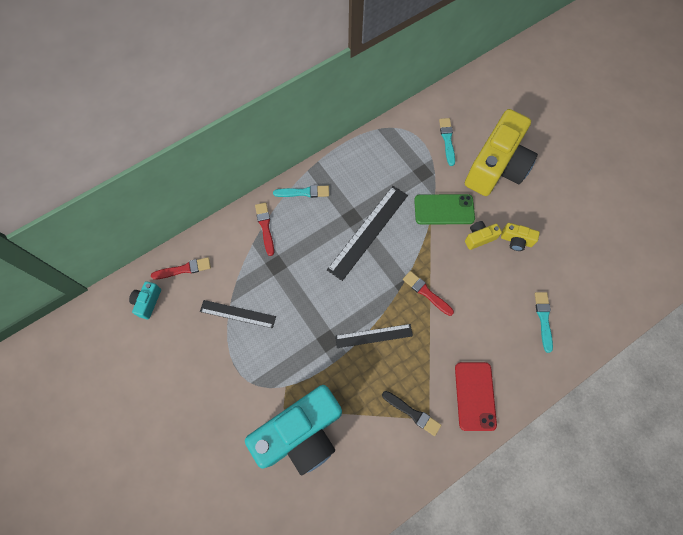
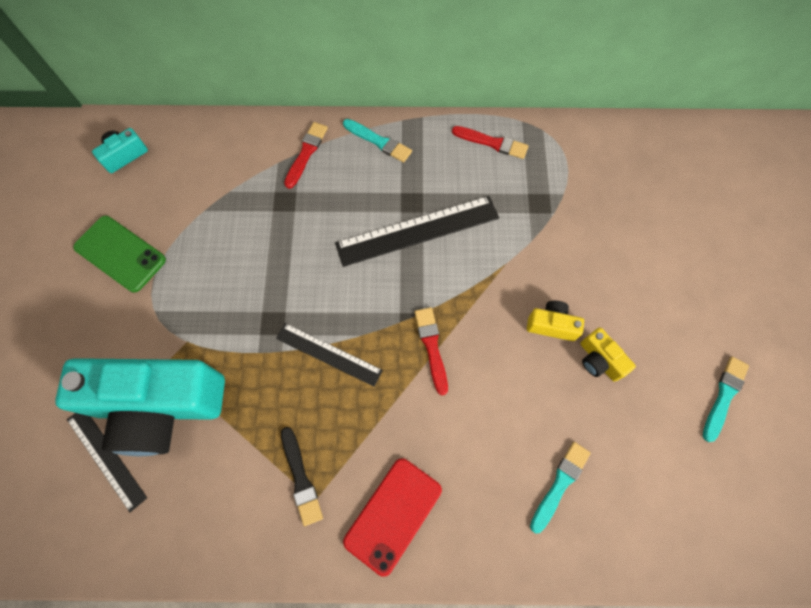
camera: 35 degrees right, 0 degrees up
(184, 269) = (187, 145): red brush -> red brush (492, 143)
(238, 314) = (202, 227): black ruler -> black ruler (106, 458)
(444, 209) = (532, 263): green phone -> green phone (120, 254)
(447, 140) = (601, 183): turquoise brush -> turquoise brush (724, 396)
(496, 167) = (642, 253): yellow camera -> none

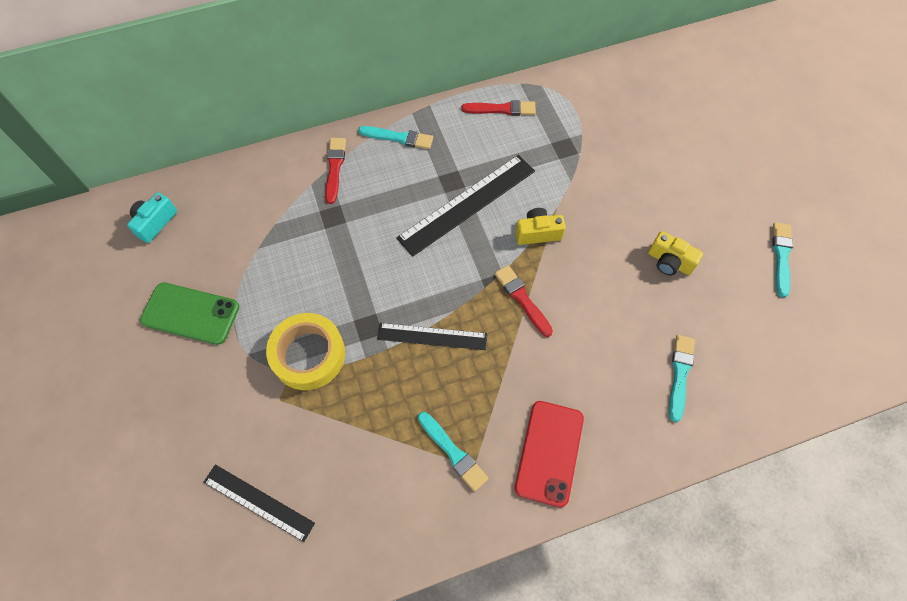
camera: 20 degrees left, 5 degrees down
(160, 406) = (292, 437): turquoise camera -> none
(207, 331) = (308, 355): none -> yellow tape
(301, 478) = (453, 452): black brush -> turquoise brush
(551, 325) = (617, 246): yellow camera -> yellow camera (538, 233)

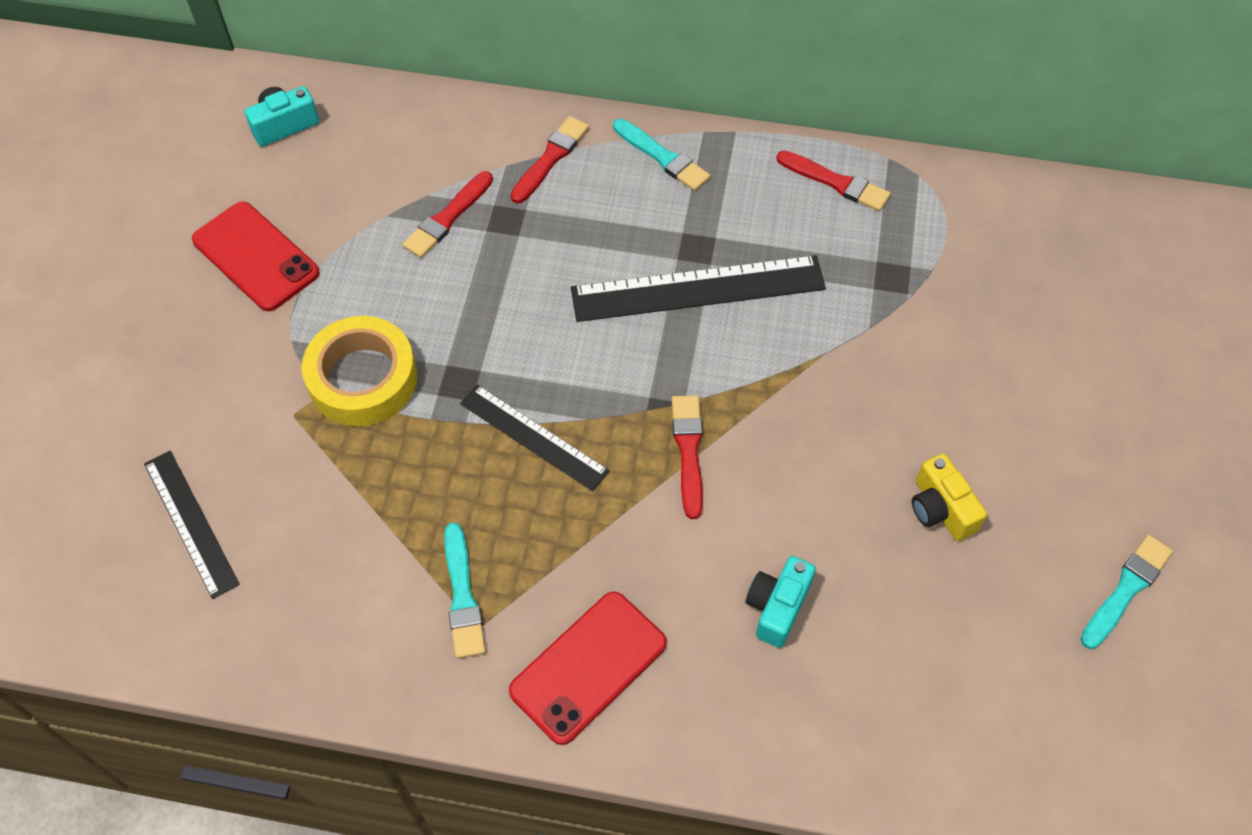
camera: 30 degrees right, 5 degrees down
(190, 314) = (255, 257): green phone -> red phone
(296, 232) = (447, 218): none -> red brush
(538, 233) = (771, 375): yellow camera -> none
(624, 361) = (777, 607): none -> turquoise camera
(680, 374) = (846, 667): turquoise brush -> none

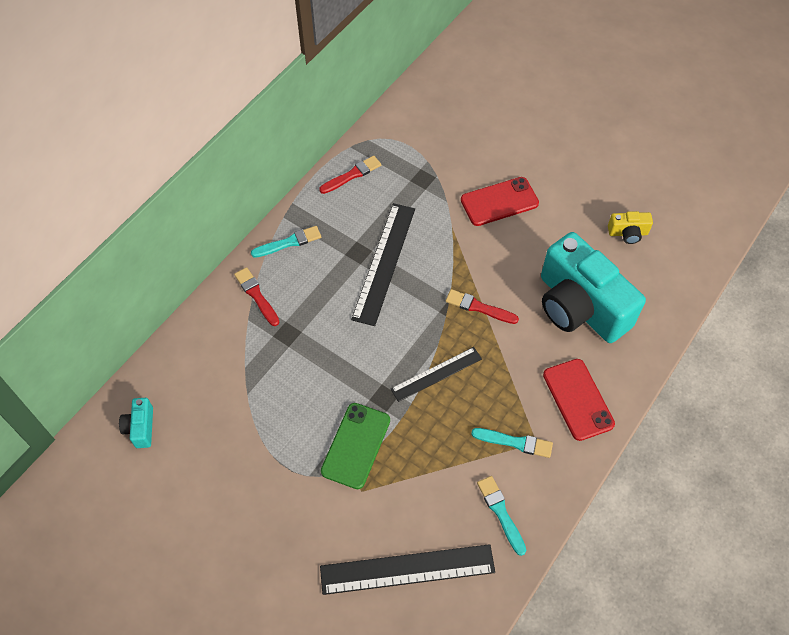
camera: 65 degrees left, 0 degrees up
(190, 523) = (407, 569): black ruler -> black ruler, size x1.60
(255, 257) = (236, 476): red phone -> red phone (499, 202)
(363, 379) = (356, 445): yellow tape -> green phone
(447, 218) = (268, 362): red brush -> none
(777, 607) = (580, 306): turquoise camera -> turquoise camera, size x2.46
(940, 509) = (558, 220): yellow camera -> yellow camera (628, 233)
(1126, 589) = (626, 173): turquoise brush -> turquoise brush (501, 512)

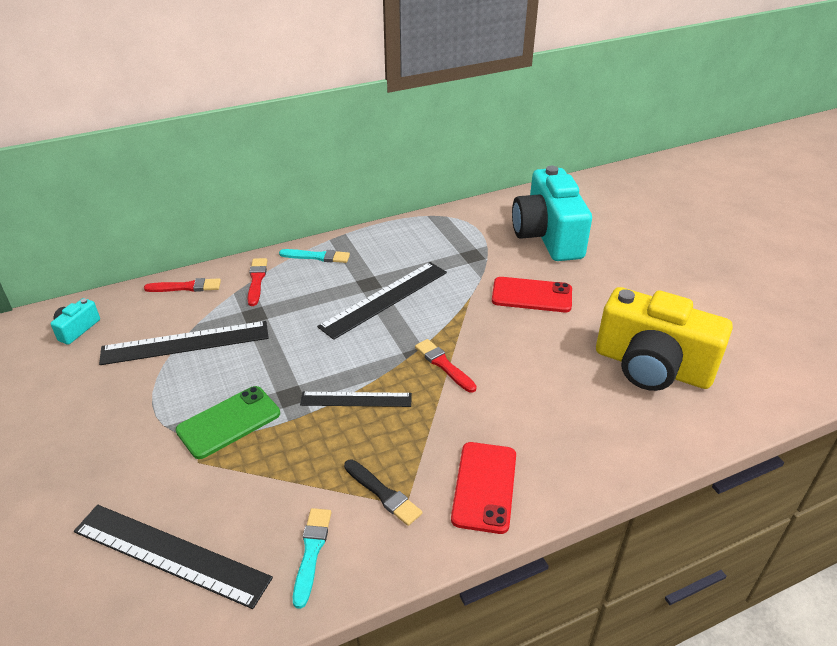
camera: 30 degrees right, 20 degrees down
(253, 392) = (185, 343): none -> black ruler
(352, 175) = (412, 233): red brush -> red brush (186, 287)
(515, 442) = (383, 494): turquoise brush -> black brush
(580, 306) = (551, 406): turquoise camera -> turquoise camera (547, 236)
(628, 233) = (652, 367): yellow camera -> yellow camera, size x2.46

